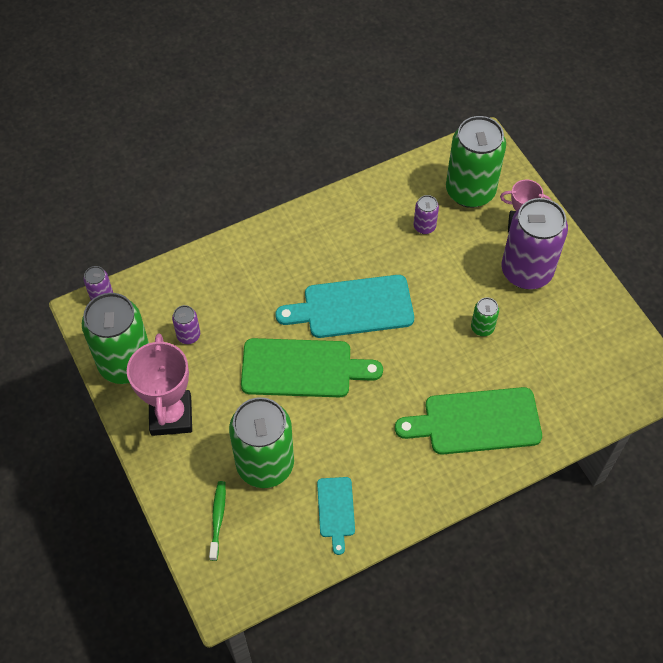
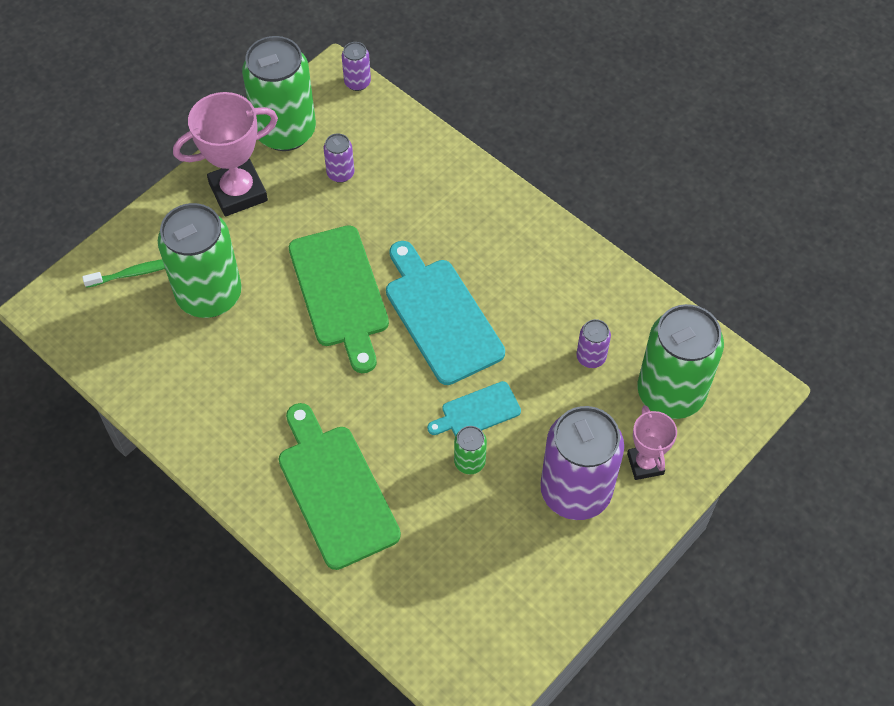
camera: 70 degrees right, 0 degrees up
(336, 510) = (175, 379): turquoise cutting board -> turquoise cutting board (477, 411)

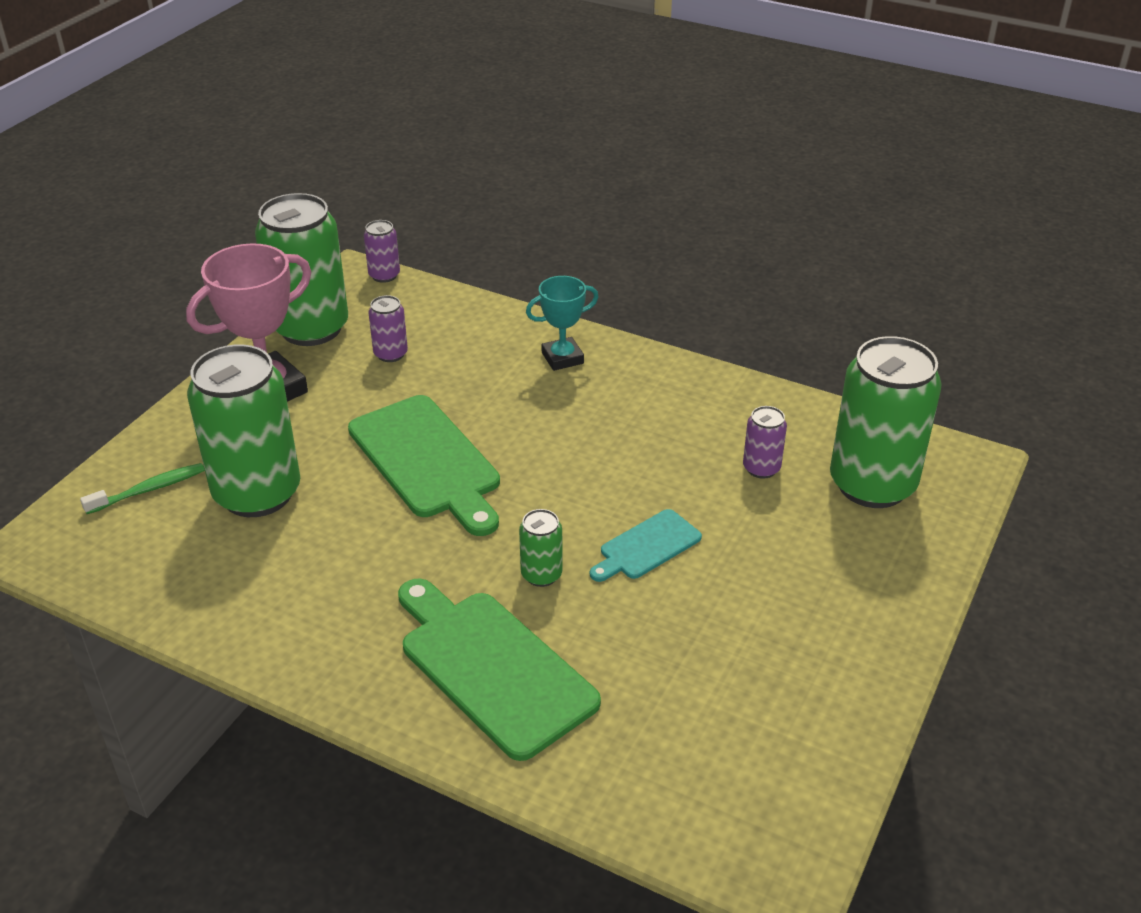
camera: 15 degrees left, 20 degrees down
(441, 316) = (562, 462): turquoise cutting board -> none
(469, 462) = (659, 601): green can -> green can (541, 574)
(474, 207) = (562, 358): none -> turquoise trophy
(575, 491) = (807, 604): purple can -> none
(645, 464) = (878, 559): pink trophy -> none

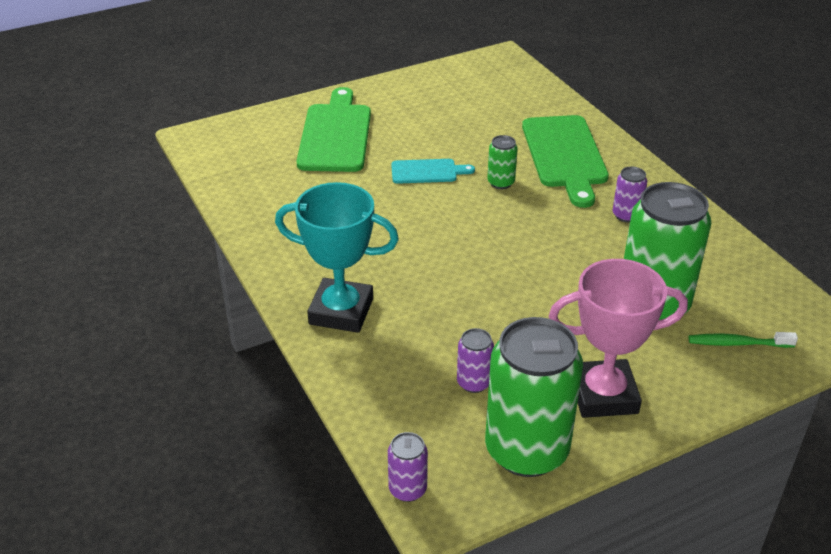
camera: 145 degrees left, 0 degrees up
(427, 461) = (515, 275): green cutting board -> green cutting board (335, 134)
(562, 358) = (341, 311): turquoise trophy -> turquoise trophy, size x1.70
(761, 468) = (310, 181): purple can -> purple can (626, 215)
(872, 485) = (264, 148): green can -> none

